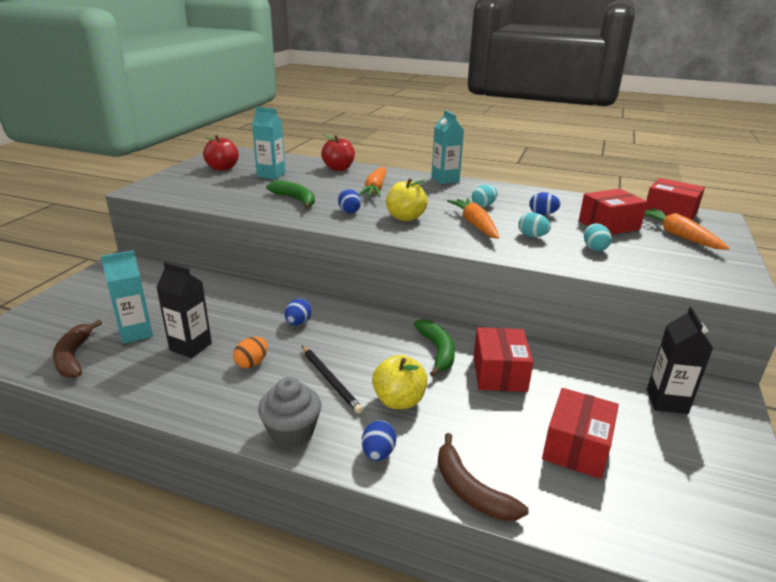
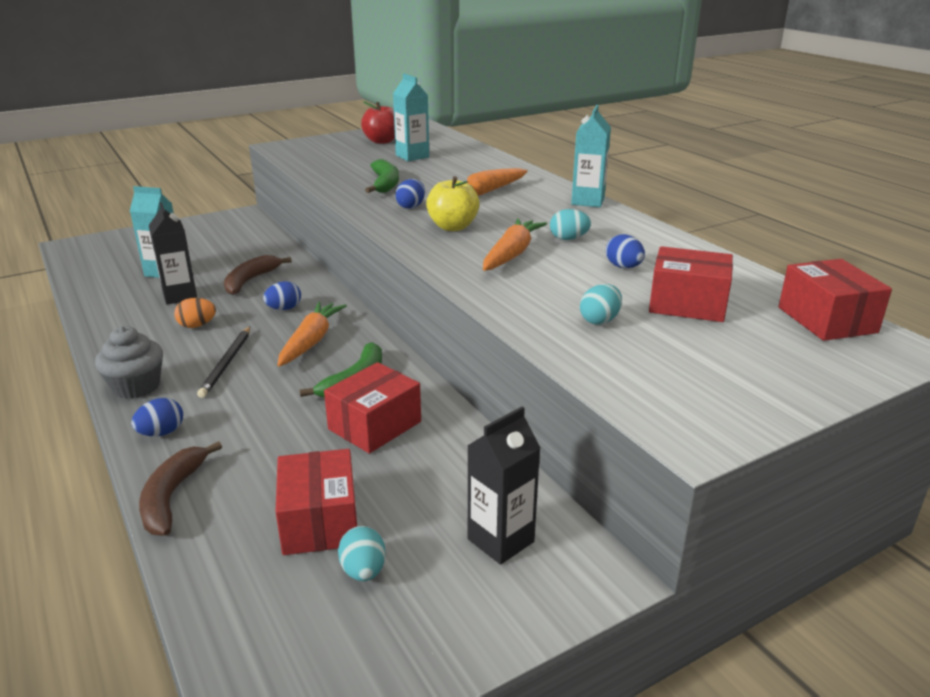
camera: 40 degrees right, 0 degrees up
(74, 357) = (104, 274): brown banana -> brown banana (250, 280)
(338, 168) = (492, 164): red apple -> none
(399, 401) = (247, 404): yellow apple -> none
(532, 236) = (551, 285): turquoise egg -> turquoise egg (363, 571)
(576, 447) = (320, 521): red box -> red box turned 75 degrees counterclockwise
(678, 235) = (767, 347): orange carrot -> orange carrot (311, 341)

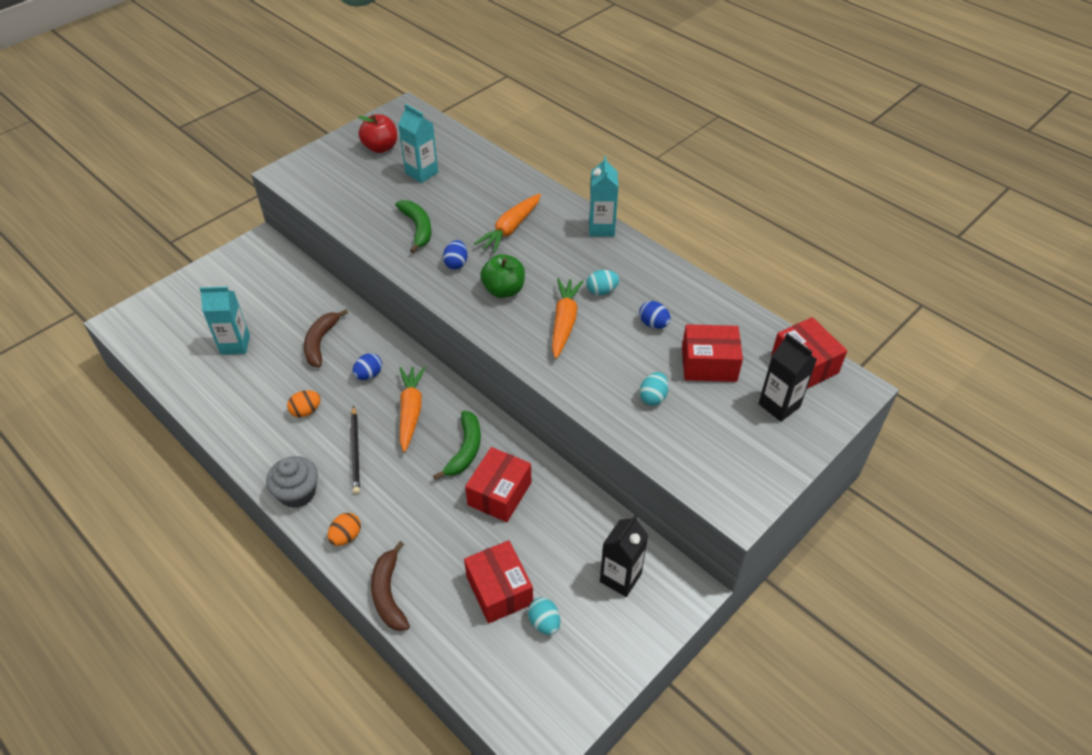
camera: 15 degrees left, 20 degrees up
(161, 433) = (346, 536): blue egg -> orange egg
(180, 296) = (269, 375): black carton -> black carton (779, 405)
(453, 227) = (503, 290): yellow apple -> green apple

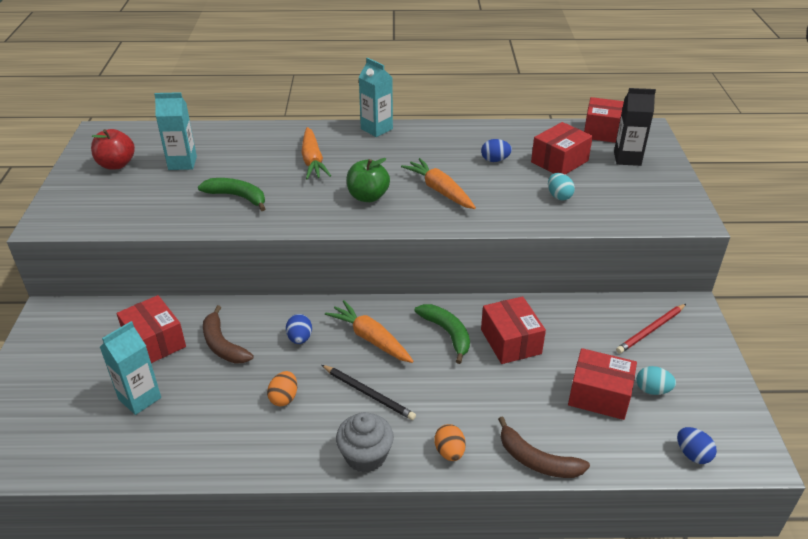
camera: 45 degrees left, 10 degrees down
(288, 309) = (155, 342): none -> red box
(456, 263) = (305, 201): blue egg -> blue egg (692, 454)
(602, 291) = (434, 161): turquoise egg -> none
(620, 577) = (650, 330): black carton -> red pencil

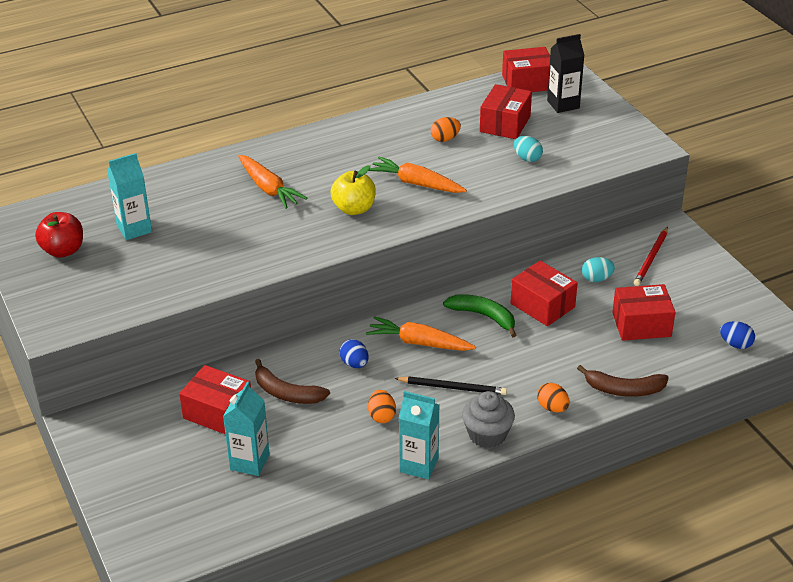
camera: 25 degrees left, 0 degrees up
(238, 197) = (226, 246): green banana -> none
(368, 197) = (354, 209): green apple -> yellow apple
(376, 129) = (304, 137): turquoise carton -> turquoise carton (419, 465)
(495, 160) = (445, 139): blue egg -> orange egg
(652, 390) = (679, 306): turquoise egg -> turquoise egg (596, 279)

